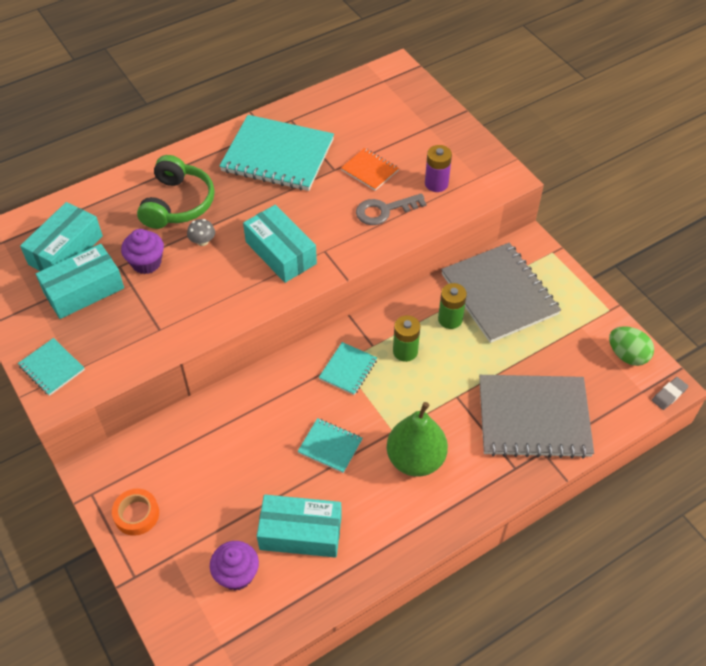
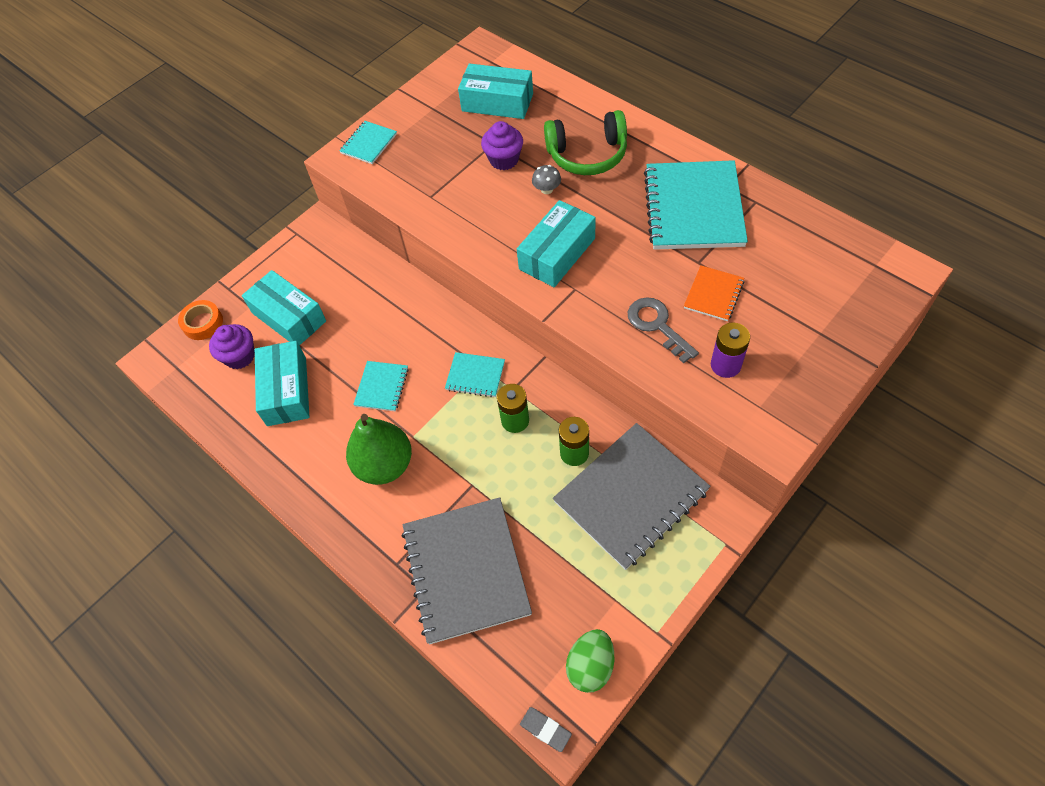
camera: 80 degrees right, 5 degrees up
(84, 290) = (457, 131): turquoise box -> turquoise box (289, 317)
(136, 514) = (283, 269): orange tape -> orange tape (203, 323)

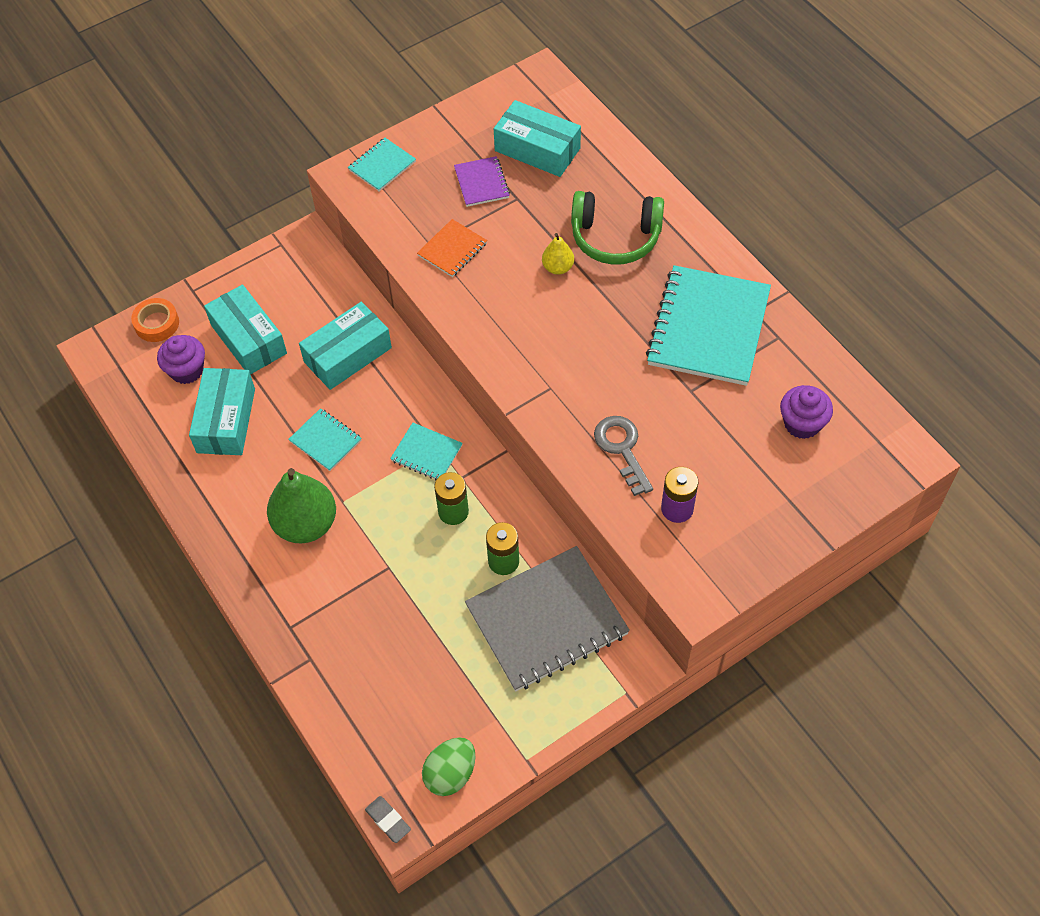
camera: 10 degrees right, 0 degrees up
(382, 387) = (325, 441): turquoise notebook -> turquoise notebook turned 75 degrees counterclockwise
(458, 138) = (481, 183): none -> purple notebook
(466, 570) = (357, 651): grey notebook -> none
(504, 160) = (523, 221): purple cupcake -> purple cupcake (802, 423)
(547, 189) = (558, 267): grey mushroom -> yellow pear
(557, 254) = (544, 344): turquoise box -> turquoise box (347, 355)
(713, 294) = (693, 430): orange notebook -> orange notebook (452, 249)

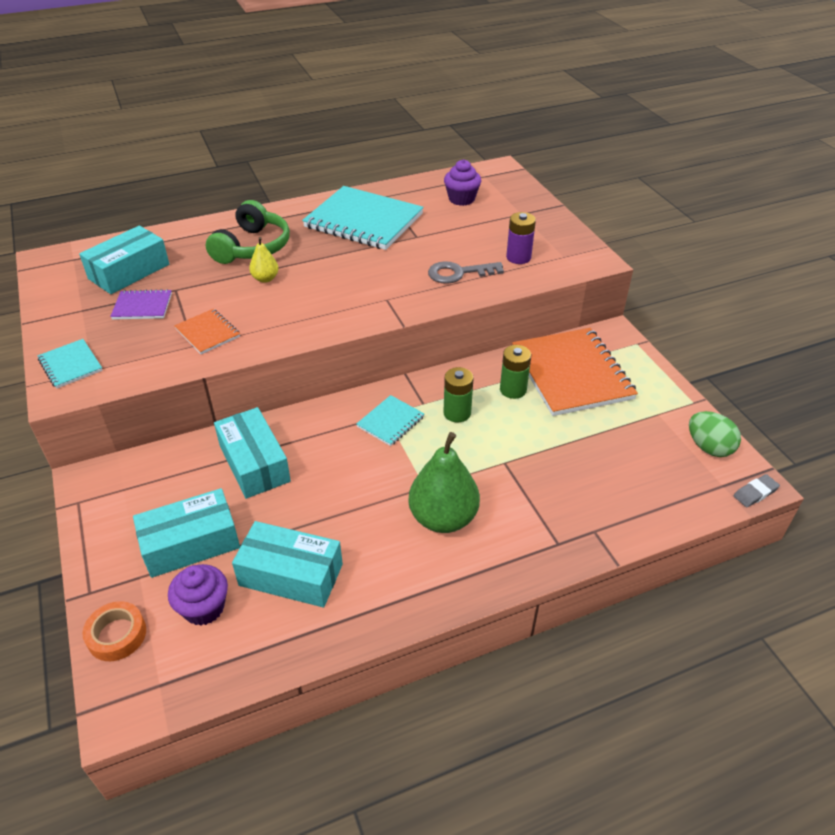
camera: 80 degrees left, 15 degrees down
(325, 441) = (350, 492): turquoise notebook -> none
(546, 620) = (571, 374): grey notebook -> orange notebook

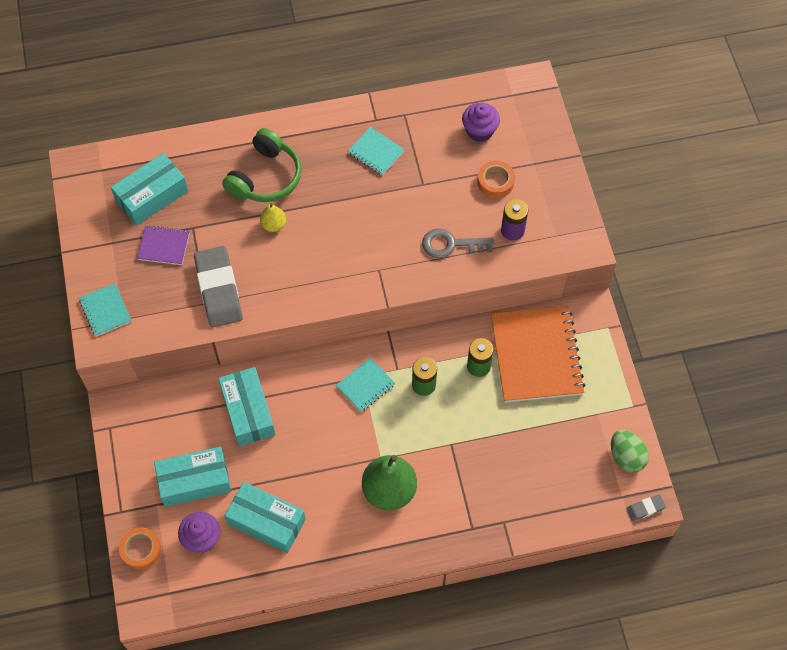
camera: 10 degrees right, 20 degrees up
(207, 333) = (218, 289): orange notebook -> grey eraser
(363, 221) = (376, 152): turquoise notebook -> turquoise notebook, size x0.47
(489, 228) = (495, 182): none -> orange tape

